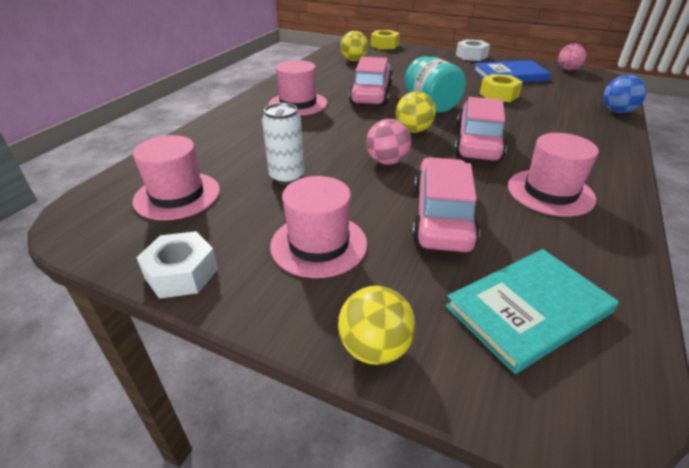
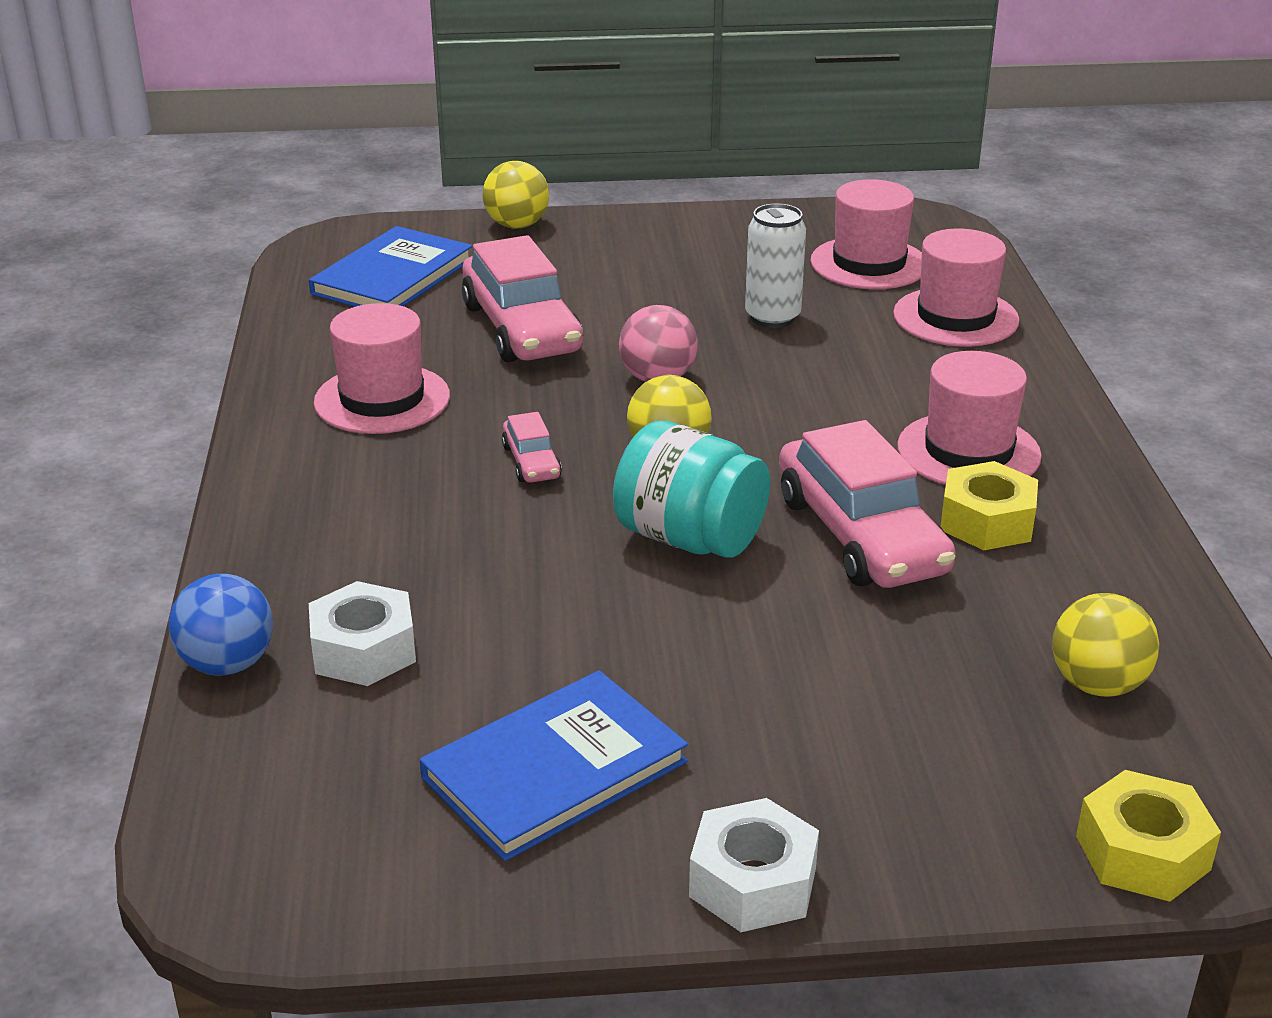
camera: 150 degrees right, 5 degrees down
(181, 273) = (739, 218): white nut -> white nut (364, 650)
(319, 244) = (639, 267): pink hat -> pink hat (955, 317)
(478, 142) = (531, 462): pink car -> pink car, size x0.47
(499, 95) = (549, 638): yellow nut -> yellow nut (986, 521)
(528, 309) = (392, 276): turquoise book -> blue book
(568, 70) = (358, 893): pink egg -> none

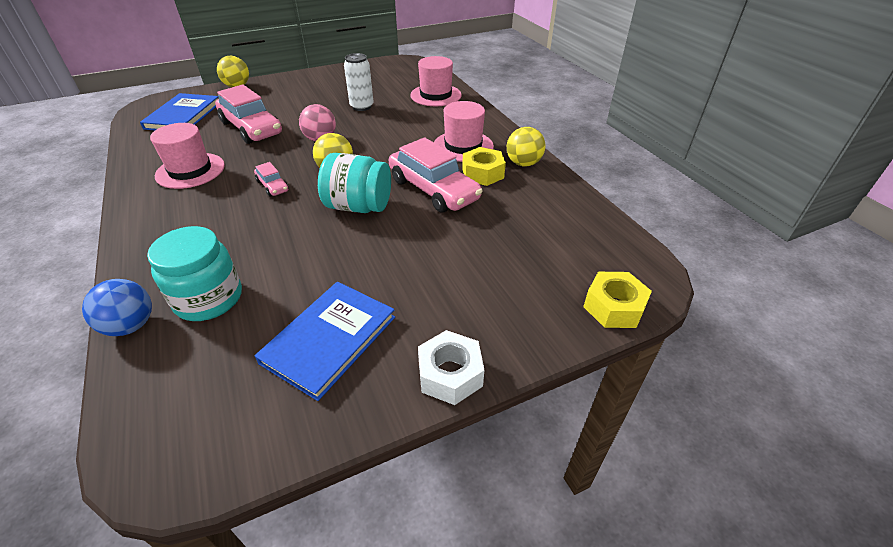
camera: 20 degrees left, 10 degrees up
(364, 650) = (209, 299): white nut -> turquoise jar
(869, 263) = (393, 80): pink hat -> none
(1097, 684) = (558, 233): yellow ball -> yellow ball (523, 163)

